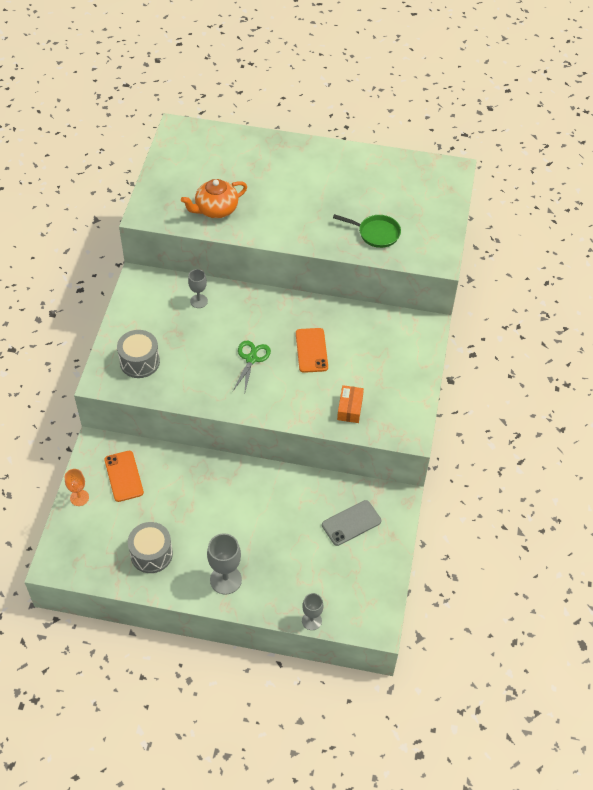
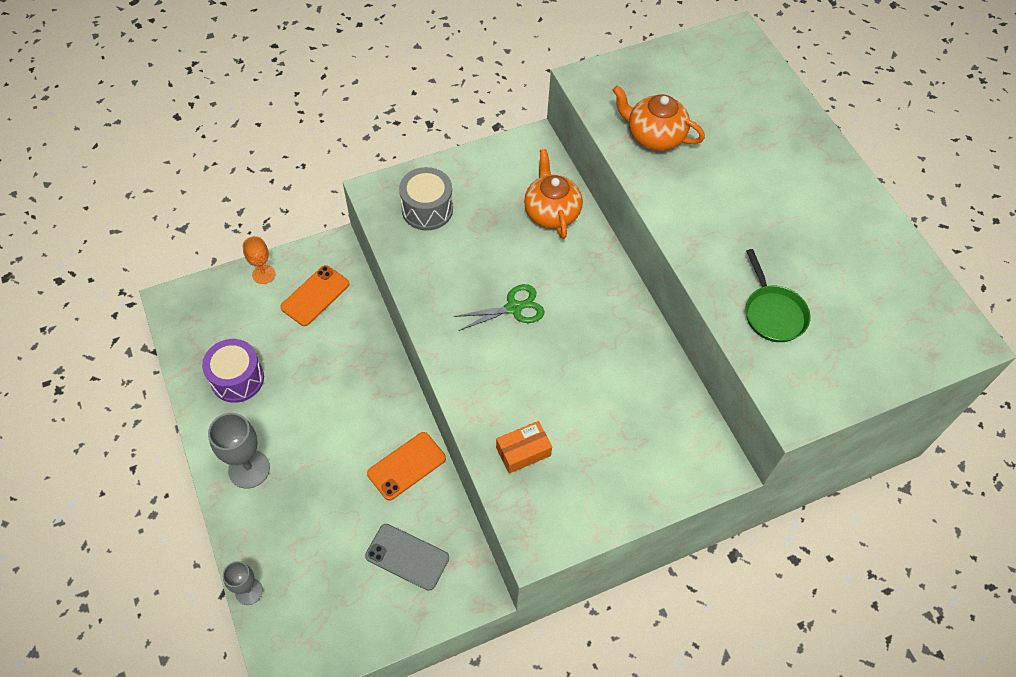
camera: 55 degrees right, 5 degrees up
(151, 554) = (237, 379): grey drum -> purple drum
(199, 301) = (551, 212): grey goblet -> orange teapot
(311, 350) = (575, 361): orange phone -> orange phone (406, 466)

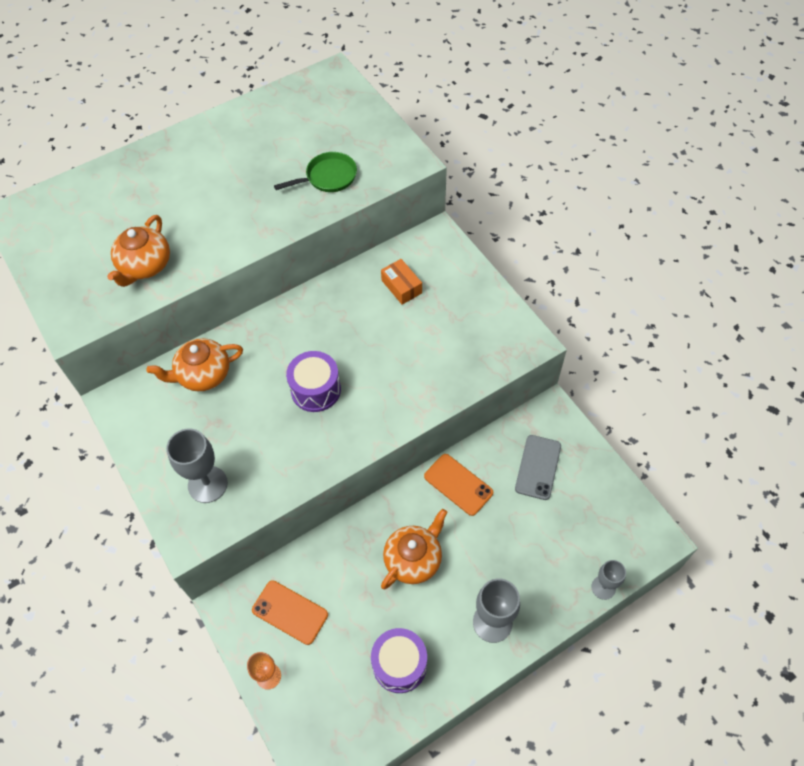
camera: 95 degrees left, 0 degrees up
(335, 408) = (414, 559): none -> orange teapot
(427, 209) = (207, 484): grey drum -> grey goblet
(513, 308) = (316, 390): green scissors -> purple drum
(523, 451) = (454, 362): orange box -> orange box (401, 287)

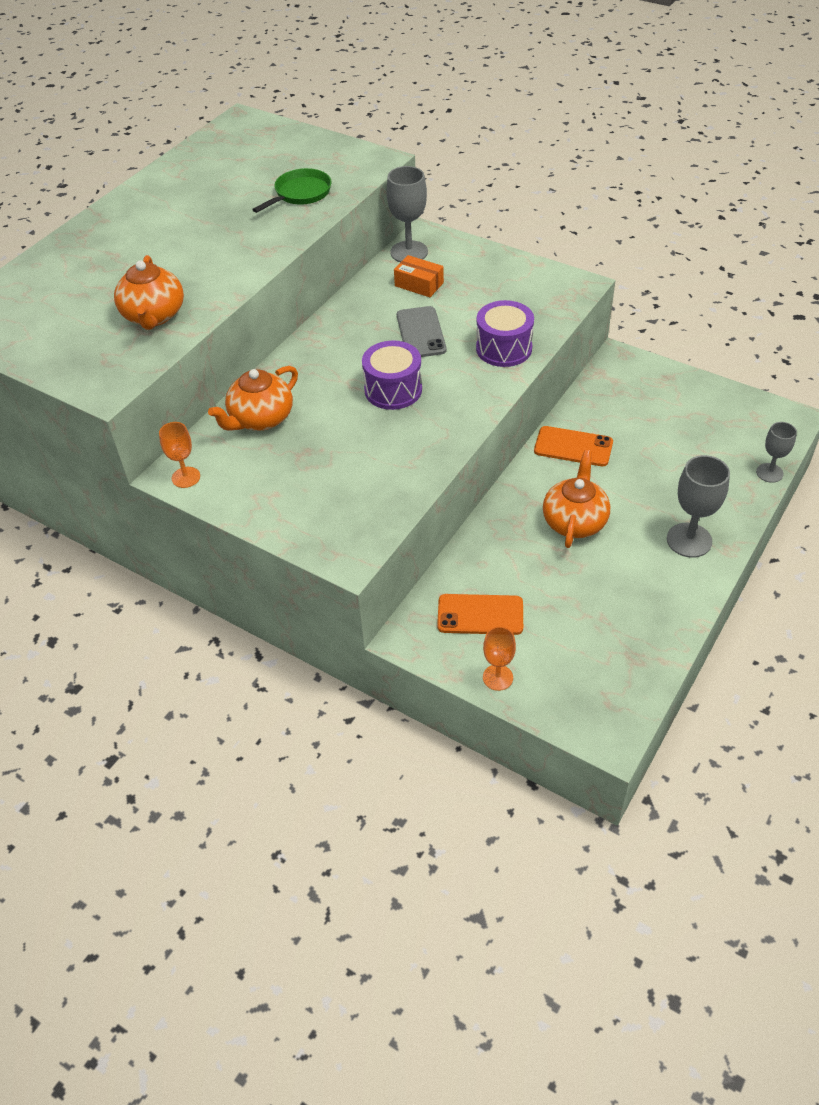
camera: 25 degrees left, 10 degrees down
(120, 408) = (186, 477): none -> orange goblet
(207, 484) = (335, 504): grey goblet -> grey goblet (409, 252)
(399, 664) = (625, 610): purple drum -> purple drum (504, 348)
(538, 467) = (639, 406): grey phone -> grey phone (421, 333)

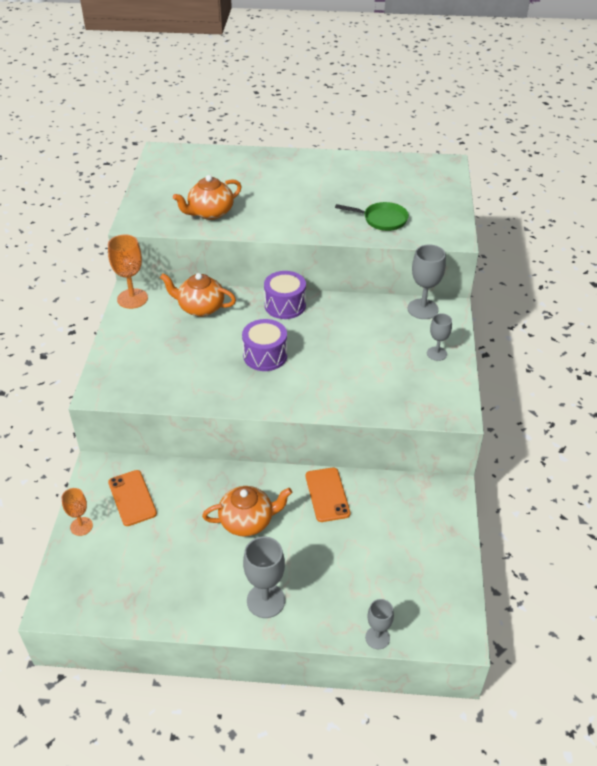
camera: 60 degrees right, 5 degrees down
(186, 477) = (132, 298): orange goblet -> orange goblet, size x1.61
(419, 284) = (389, 327): orange box -> none
(421, 333) = (335, 347): grey phone -> none
(484, 267) = (436, 353): none -> grey goblet
(504, 348) = (347, 396): purple drum -> purple drum (285, 305)

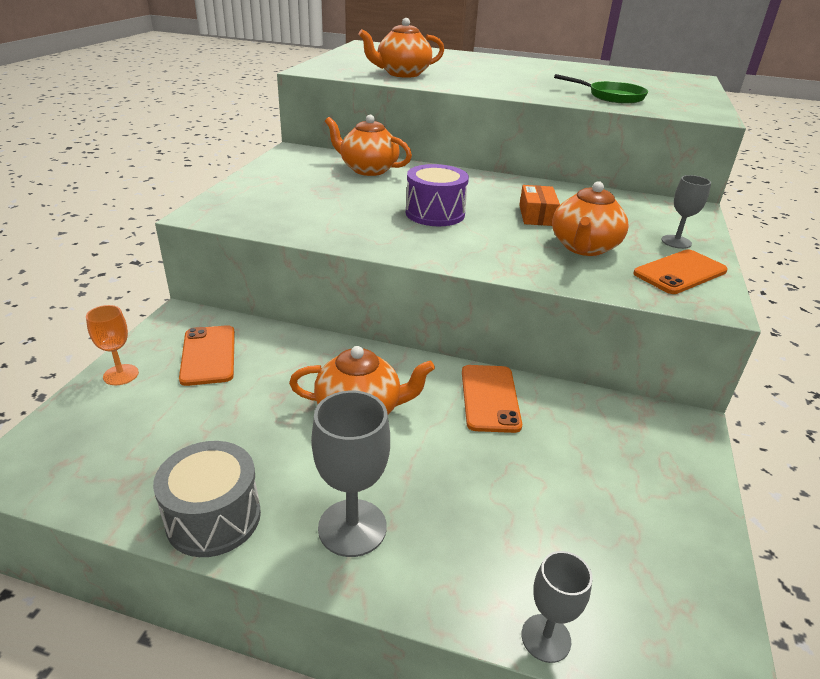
camera: 10 degrees right, 10 degrees down
(132, 298) = (291, 154): orange goblet -> none
(187, 611) = (213, 518): none -> grey drum
(285, 305) = (473, 180): purple drum -> none
(338, 342) = (537, 215): none -> orange box
(374, 373) = (584, 247): none -> orange teapot
(422, 309) = (654, 203): grey goblet -> none
(438, 387) = (680, 272): none -> orange phone

